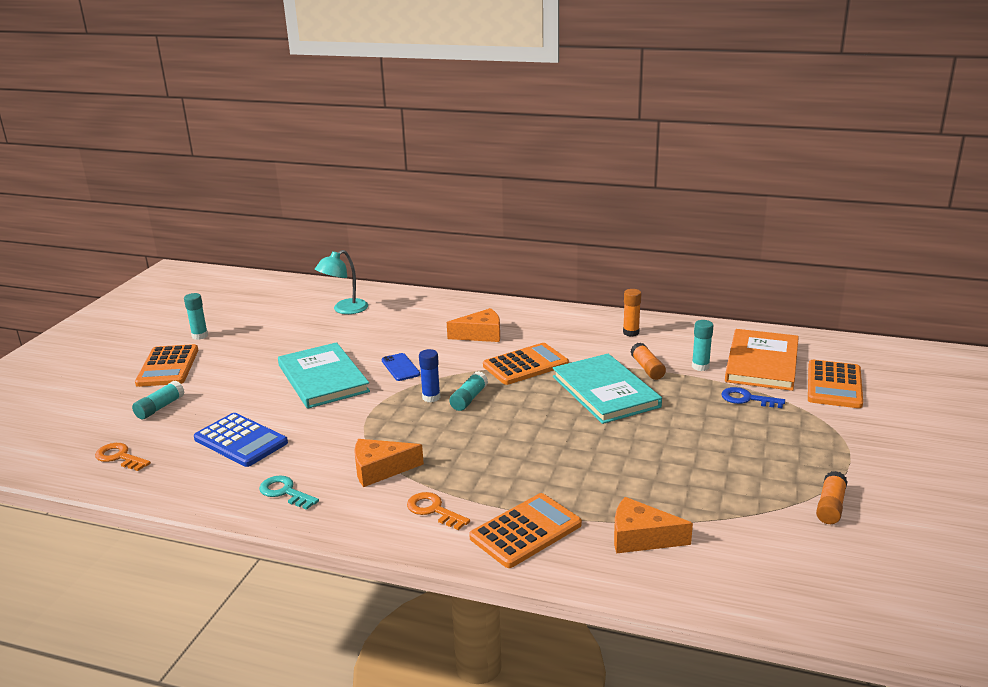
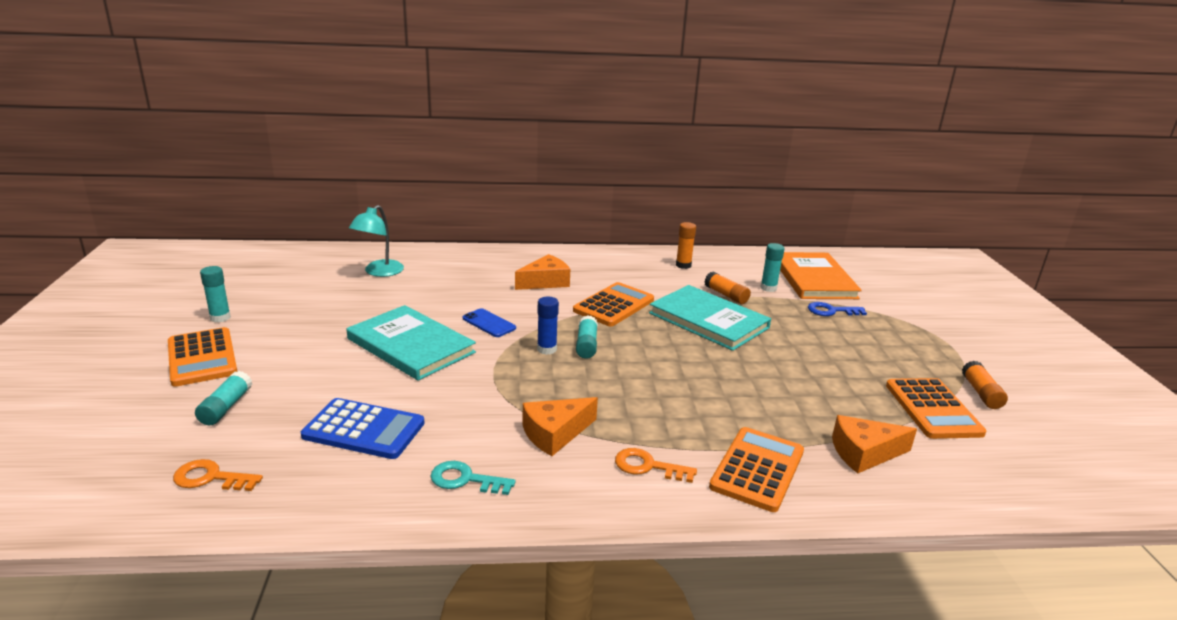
camera: 25 degrees left, 0 degrees up
(834, 385) = (885, 290): orange calculator -> orange calculator (933, 409)

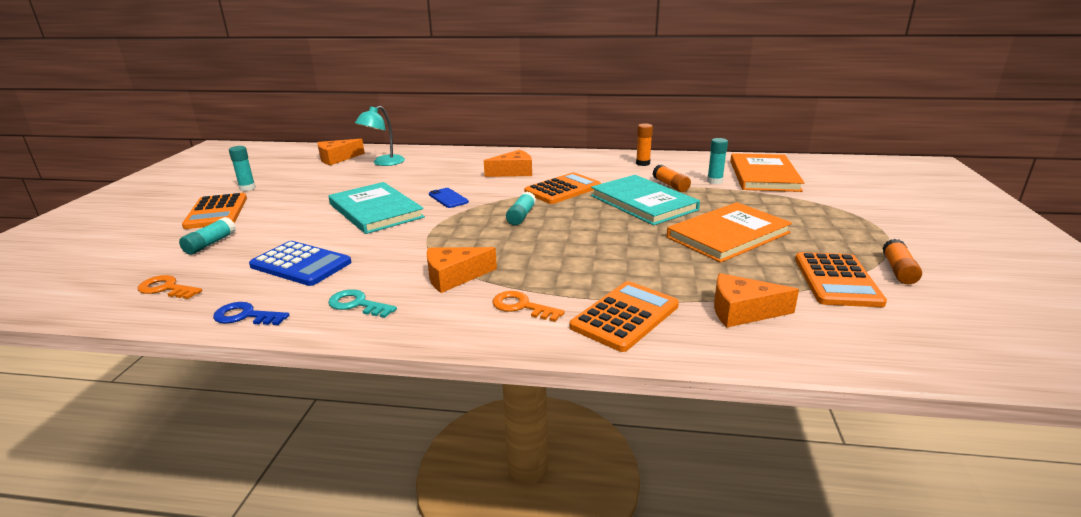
camera: 15 degrees right, 0 degrees up
(314, 266) = (337, 158): none -> orange cheese
(546, 349) = (485, 217): blue glue stick -> none
(811, 359) = (728, 235): none -> orange book
(831, 311) = (768, 200): blue key -> blue key (245, 316)

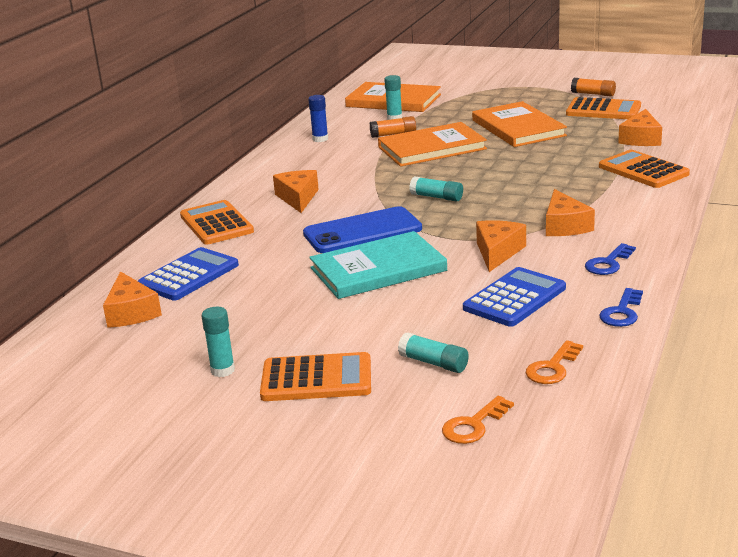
camera: 75 degrees left, 0 degrees up
(357, 304) = (608, 263): turquoise key -> blue key
(383, 163) = (189, 275): turquoise lamp -> blue calculator
(397, 250) = (497, 252): none -> orange cheese
(448, 198) = (362, 231): blue phone -> blue phone, size x1.97
(521, 306) = (623, 201): orange key -> orange key (473, 425)
(563, 189) = (373, 177): orange calculator -> orange calculator (216, 224)
(643, 163) = (320, 139): orange glue stick -> blue glue stick
(643, 203) = (431, 148): turquoise book -> orange book

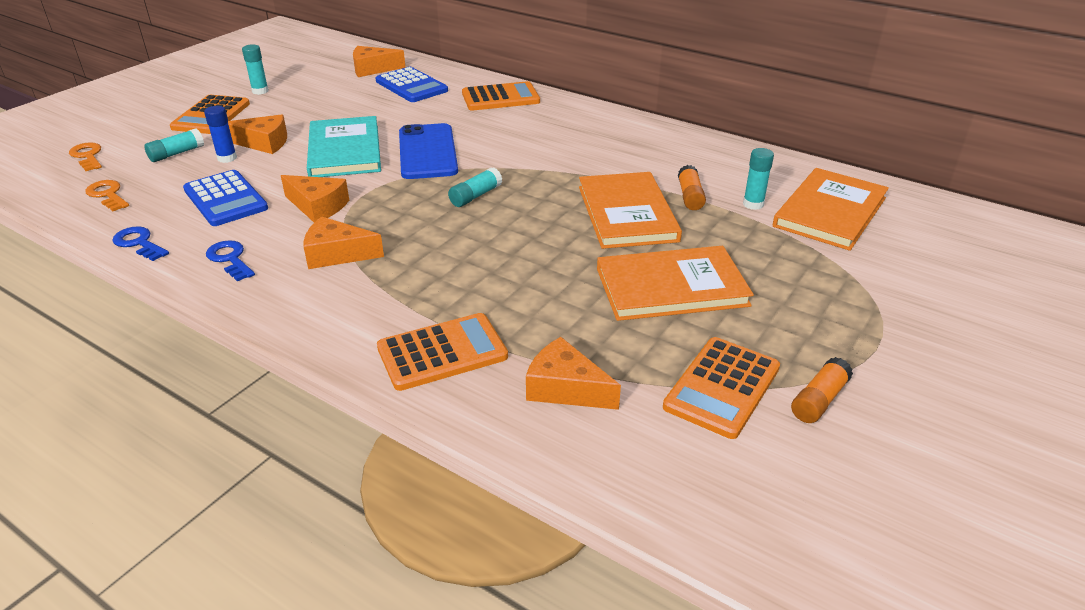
camera: 100 degrees right, 10 degrees up
(298, 198) = (531, 131): orange cheese -> orange cheese (263, 143)
(320, 139) = (695, 154): blue glue stick -> blue glue stick (227, 158)

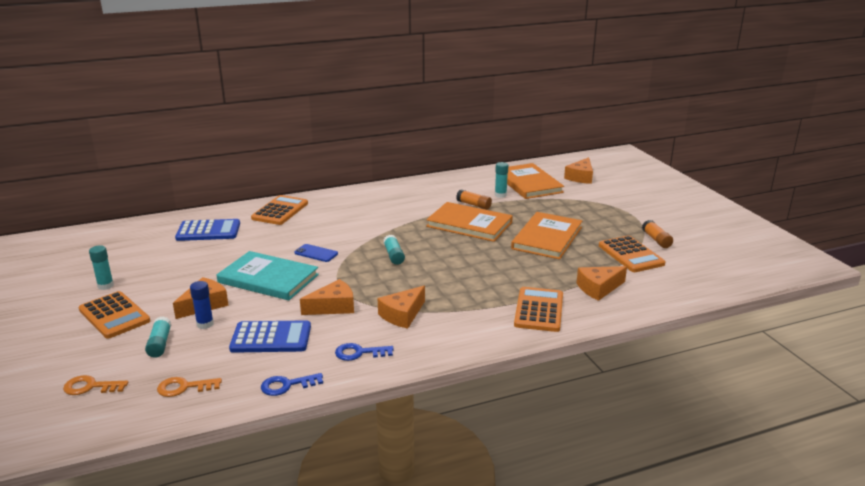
camera: 55 degrees left, 10 degrees down
(373, 69) = (152, 235): orange cheese -> orange cheese (580, 177)
(427, 152) = (316, 253): blue phone -> blue phone, size x0.51

